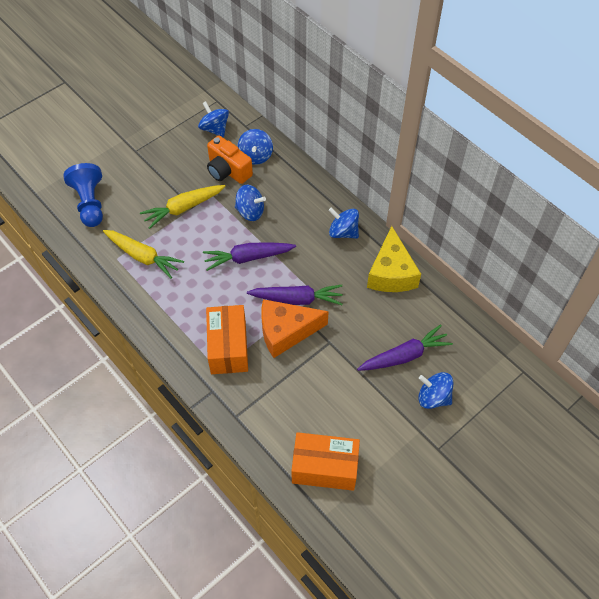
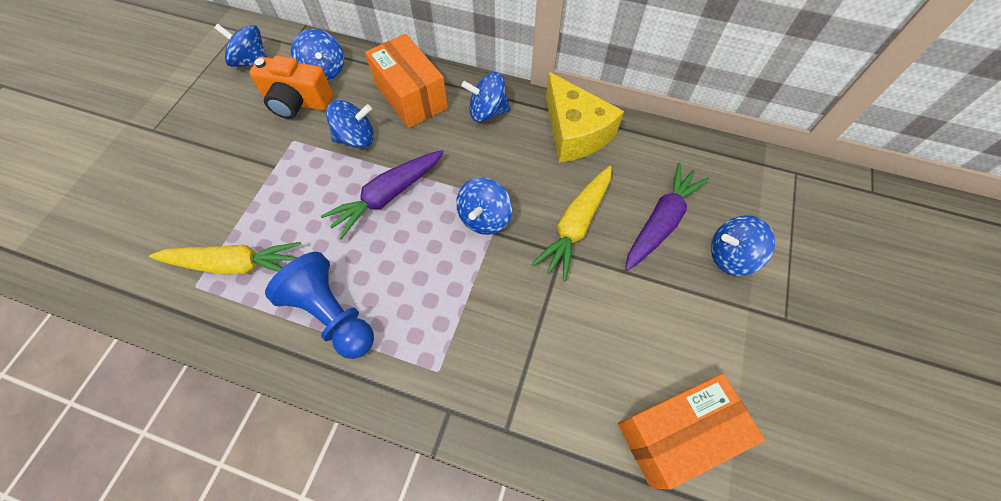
camera: 30 degrees left, 5 degrees up
(90, 203) = (113, 227): blue pawn -> blue pawn (332, 314)
(183, 208) = (261, 173): yellow carrot -> yellow carrot (576, 225)
(228, 347) = (433, 331): orange box -> orange box (411, 96)
(286, 331) = (498, 267): orange cheese -> none
(297, 299) = (484, 218): purple carrot -> blue spinning top

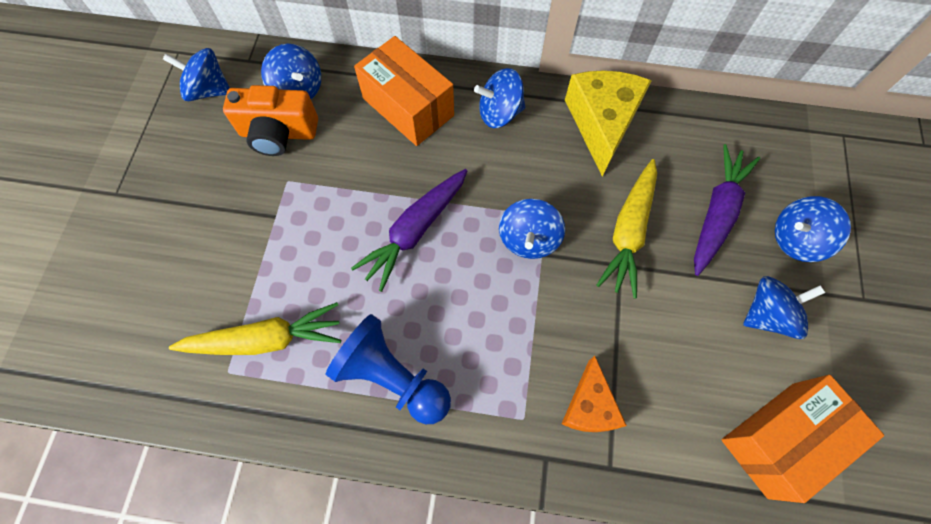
camera: 10 degrees left, 5 degrees up
(356, 138) = (360, 167): blue spinning top -> blue spinning top (767, 314)
(501, 370) = (589, 406): none -> orange cheese
(575, 132) = (602, 123): yellow cheese -> yellow cheese turned 135 degrees counterclockwise

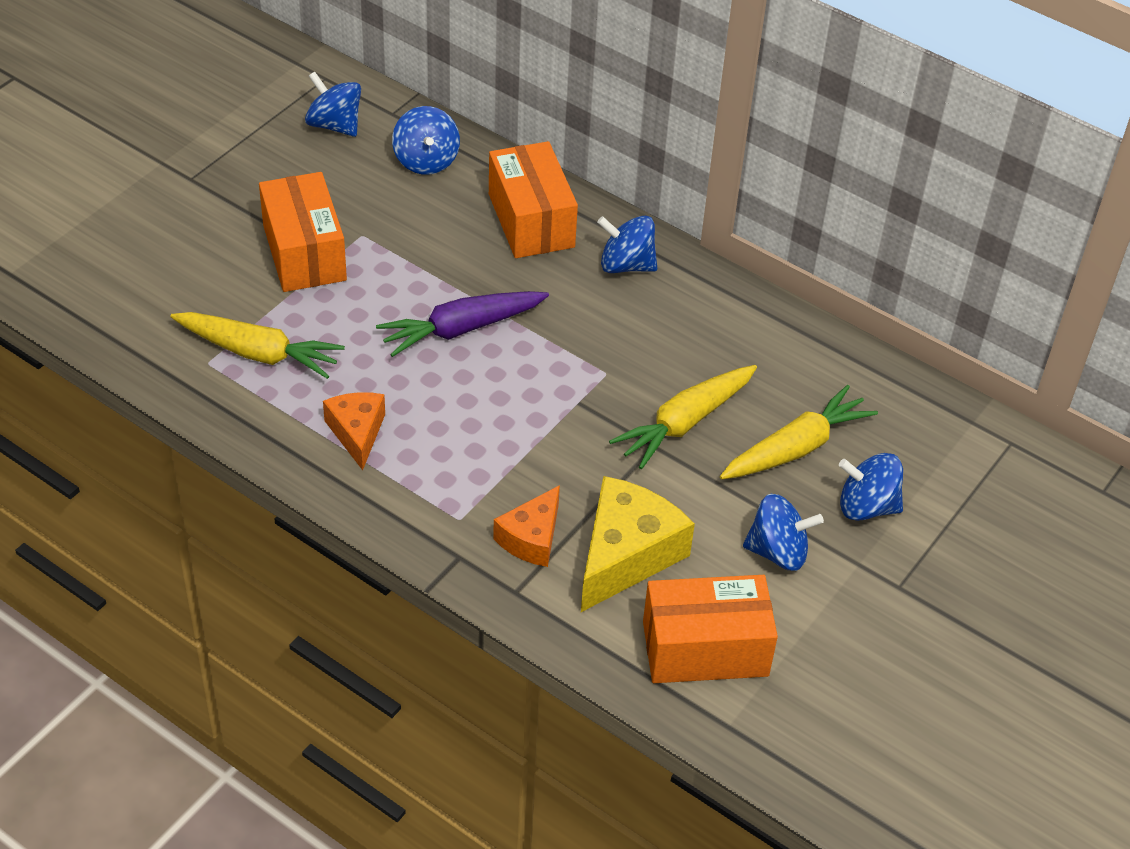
camera: 25 degrees right, 20 degrees down
(250, 220) = (304, 253): none -> orange box
(278, 133) = (380, 191): orange camera -> none
(392, 377) = (357, 433): blue pawn -> orange cheese
(528, 239) = (573, 384): blue spinning top -> none
(602, 123) = (733, 319): yellow cheese -> yellow cheese (626, 555)
(716, 213) = (796, 448): purple carrot -> yellow carrot

